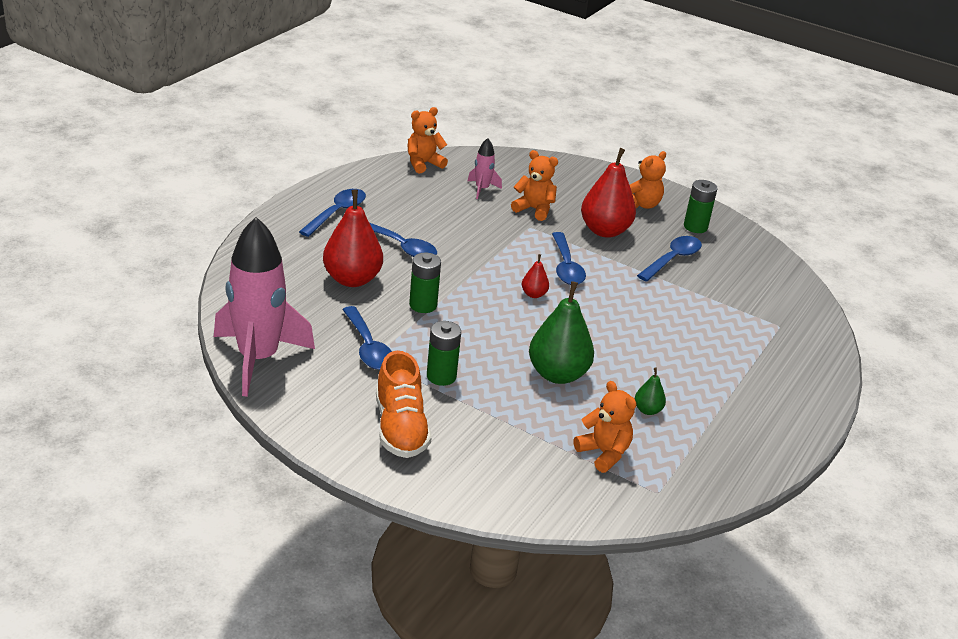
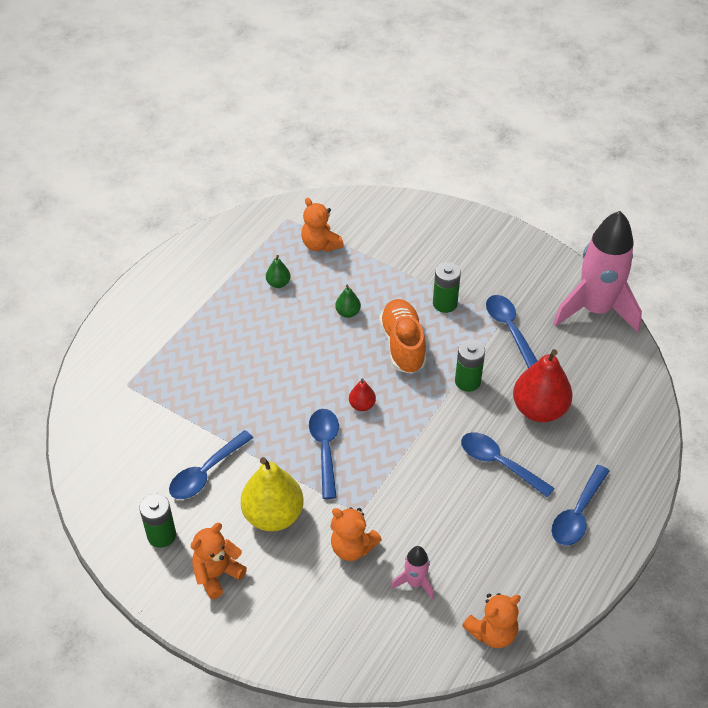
camera: 175 degrees left, 15 degrees up
(400, 428) = (471, 255): orange shoe -> orange shoe (403, 345)
(557, 374) = (348, 312): green pear -> green pear, size x0.47
(604, 231) = (273, 515): red pear -> yellow pear

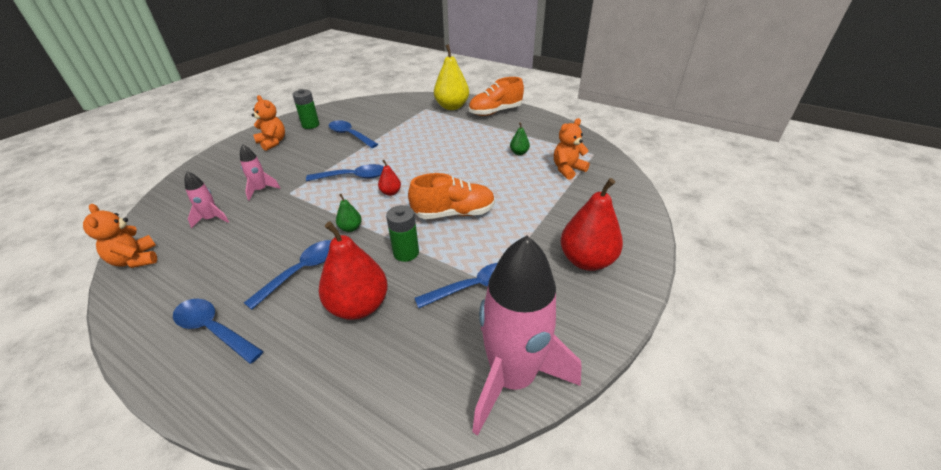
camera: 90 degrees right, 10 degrees down
(156, 301) = (495, 112): none -> orange shoe
(273, 515) = (305, 159): yellow pear -> yellow pear (452, 107)
(348, 312) = (491, 184): green pear -> green pear (350, 228)
(352, 547) = (261, 190): orange teddy bear -> pink rocket
(445, 303) = (507, 239): green battery -> none
(471, 252) = (586, 260): none -> red pear

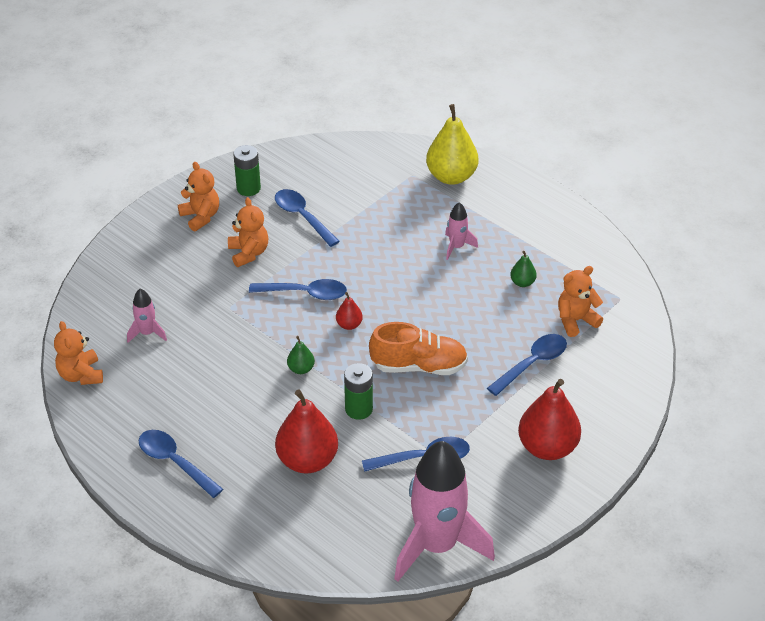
camera: 10 degrees right, 5 degrees up
(261, 190) = (196, 298): pink rocket -> pink rocket (456, 247)
(302, 271) = (251, 414): blue spoon -> blue spoon (532, 364)
(308, 158) = (248, 253): none -> orange teddy bear
(495, 112) = (512, 197): orange shoe -> none

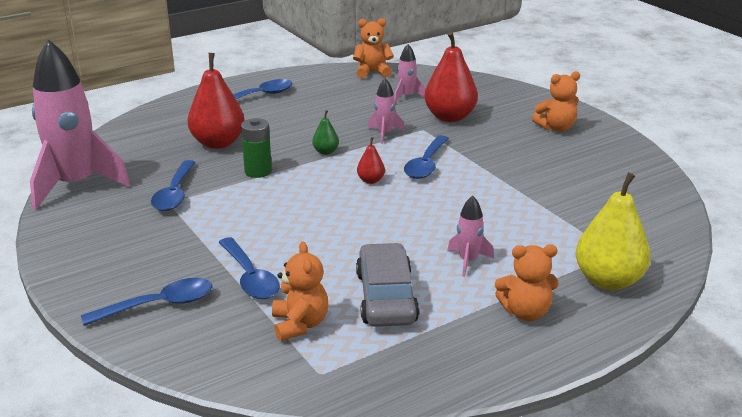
camera: 105 degrees right, 15 degrees down
(247, 333) = (384, 134): none -> pink rocket
(248, 188) = (598, 153): green battery -> none
(248, 253) = (495, 144): orange teddy bear -> orange teddy bear (525, 312)
(302, 217) = (545, 176): blue spoon -> blue spoon (159, 305)
(419, 366) = (292, 208): orange shoe -> none
(522, 282) = (386, 297): green pear -> grey car
(547, 447) = (128, 263): red pear -> red pear (450, 117)

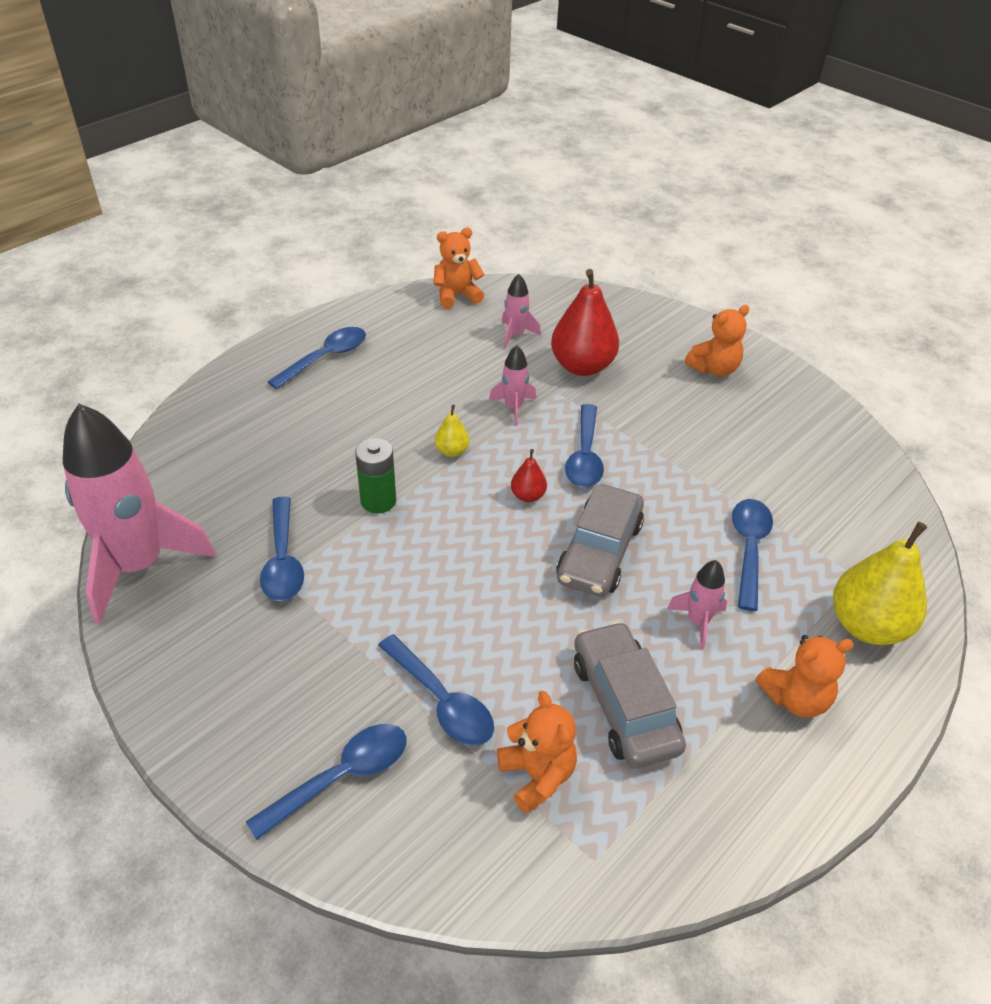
camera: 15 degrees left, 15 degrees up
(218, 143) = (305, 455): red pear -> none
(326, 152) = (452, 451): green pear -> yellow pear
(410, 215) = (599, 552): none -> grey car
(531, 227) = (749, 549): none -> blue spoon

